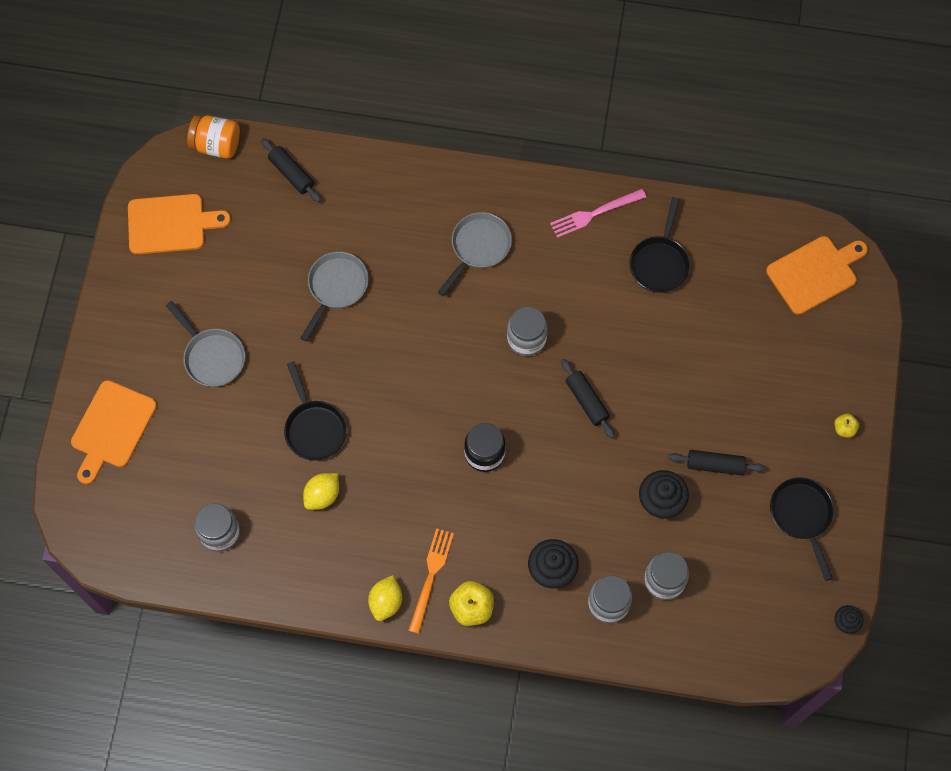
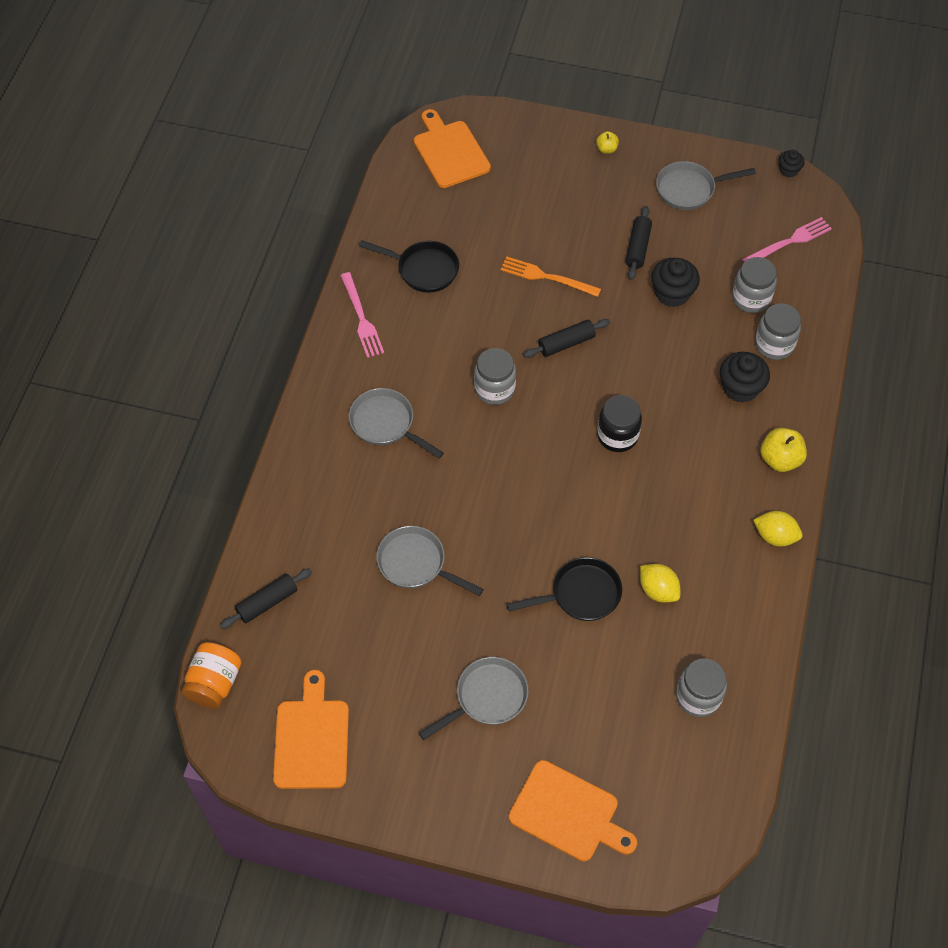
camera: 85 degrees left, 10 degrees down
(431, 576) = (748, 493): orange fork -> orange fork (546, 277)
(745, 621) = (789, 242): none -> pink fork
(801, 516) = (689, 189): black pan -> grey pan

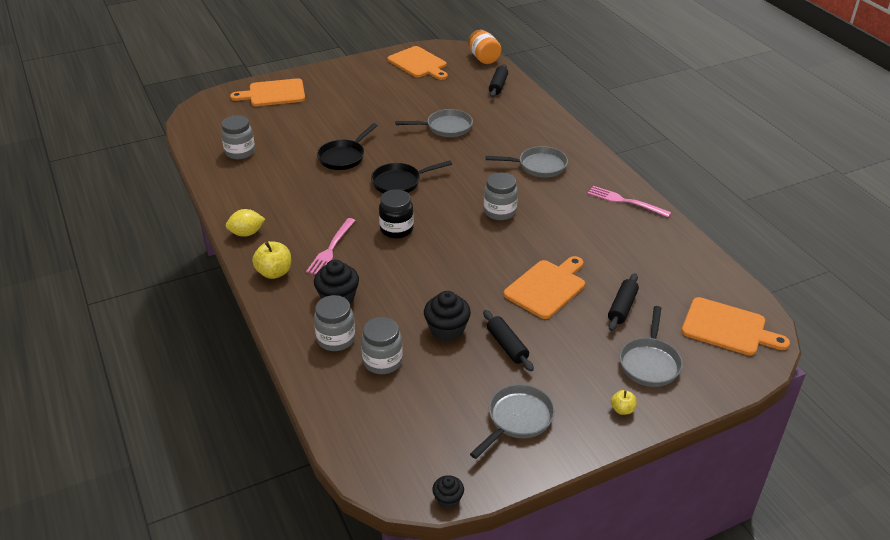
camera: 140 degrees right, 20 degrees down
(423, 269) = (629, 245): black pan -> black pan (400, 182)
(487, 698) = (352, 106): grey pan -> grey pan (649, 363)
(546, 277) = (547, 287): orange fork -> orange cutting board
(566, 343) = (485, 258): black rolling pin -> black rolling pin (622, 307)
(658, 590) = (300, 178): yellow lemon -> none
(789, 242) = (389, 428): pink fork -> pink fork (331, 249)

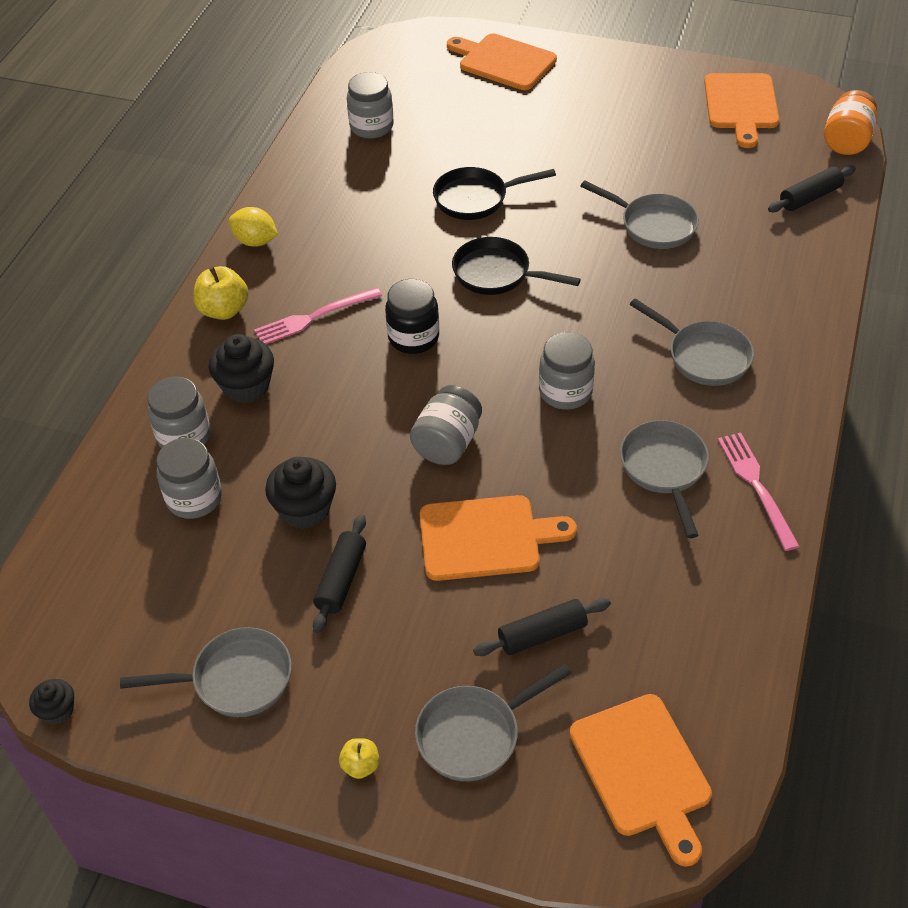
camera: 45 degrees right, 10 degrees up
(476, 262) = (447, 443): none -> grey jar
(582, 216) = (664, 469): none -> grey pan

